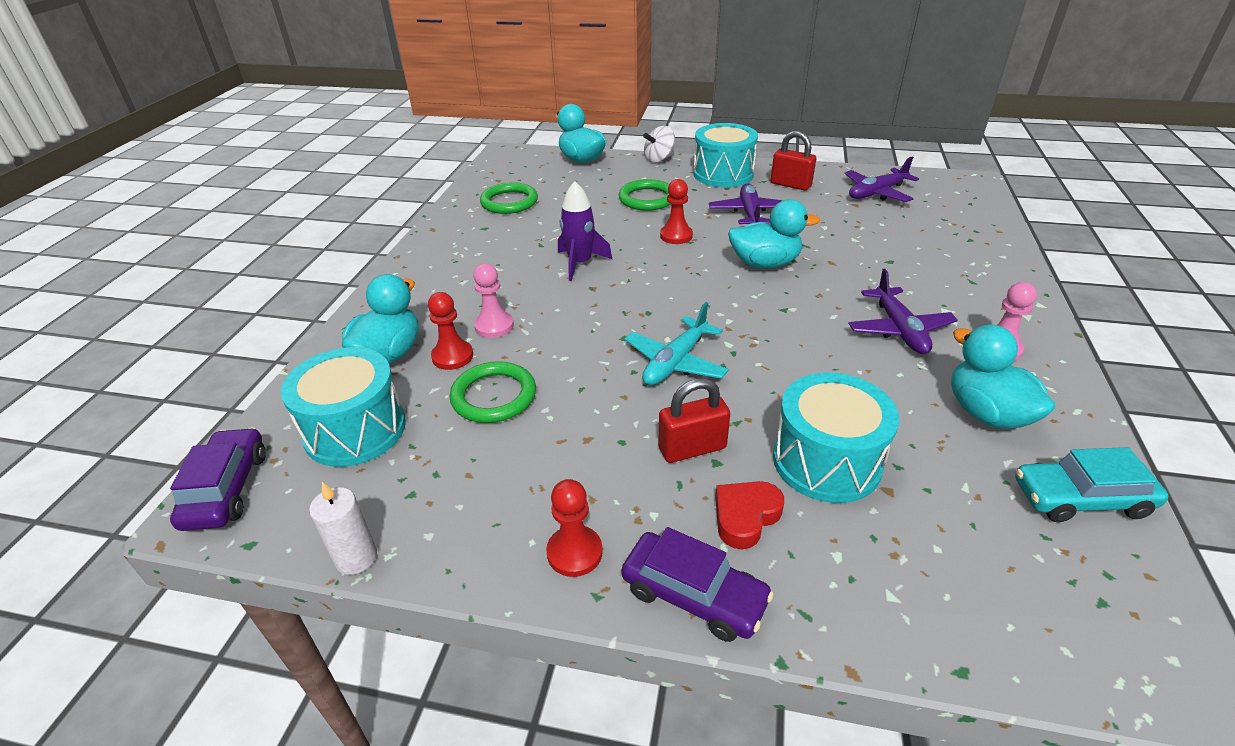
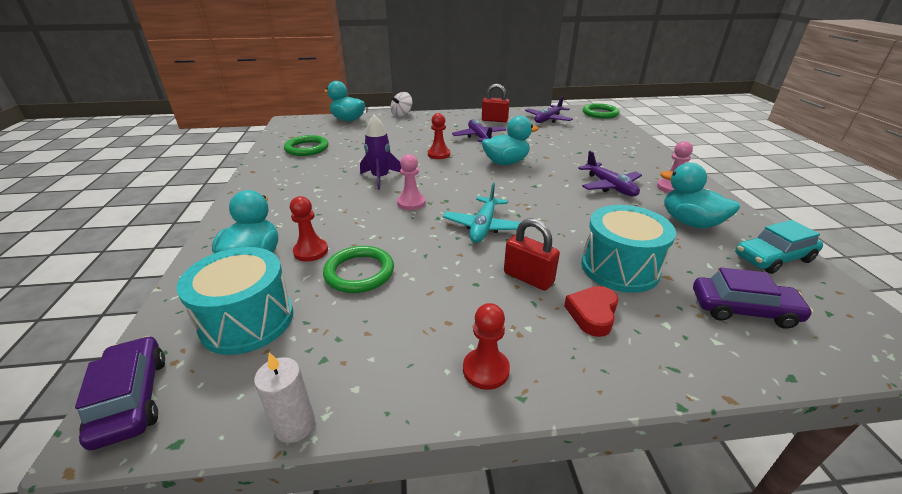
camera: 20 degrees left, 5 degrees down
(494, 326) = (335, 226): pink pawn -> pink pawn (411, 203)
(647, 199) = (407, 136): green ring -> green ring (600, 113)
(692, 448) = (528, 278): red padlock -> red padlock turned 75 degrees clockwise
(694, 595) = (592, 376): purple car -> purple car (743, 310)
(723, 174) = (449, 119): turquoise drum -> none

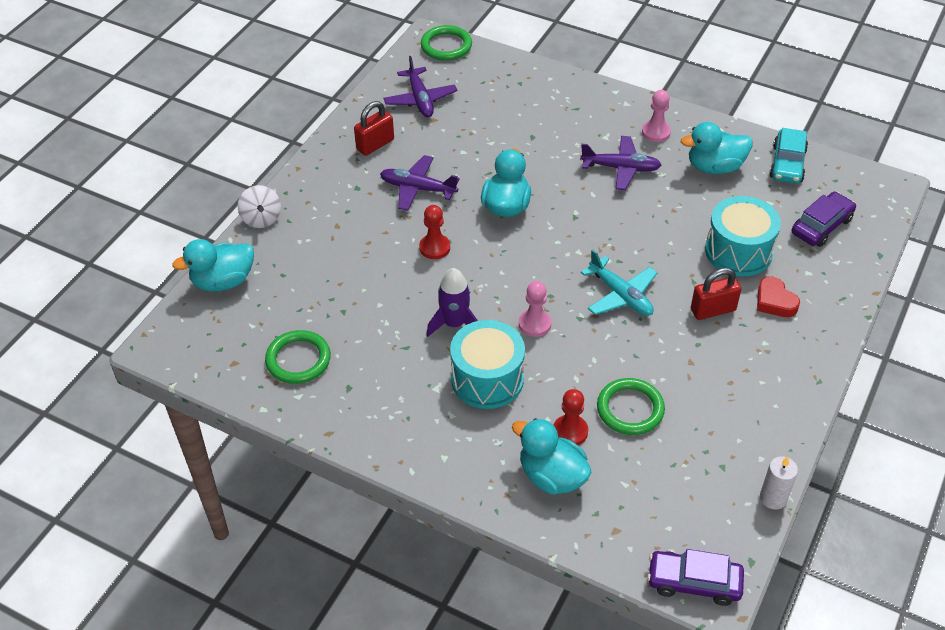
camera: 55 degrees left, 15 degrees up
(247, 320) = (647, 500): turquoise drum -> turquoise drum (487, 379)
(486, 370) = (787, 386): red pawn -> none

